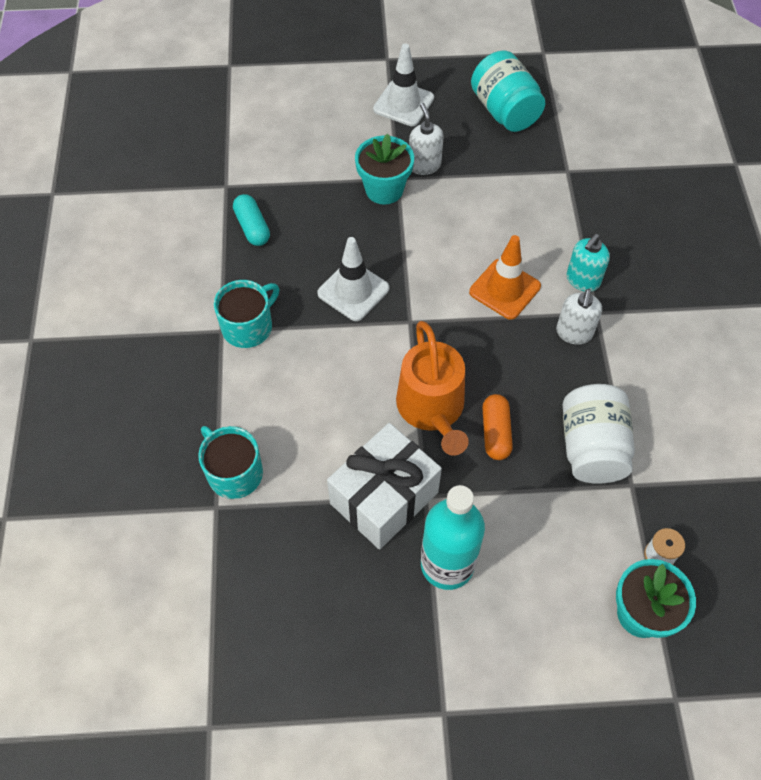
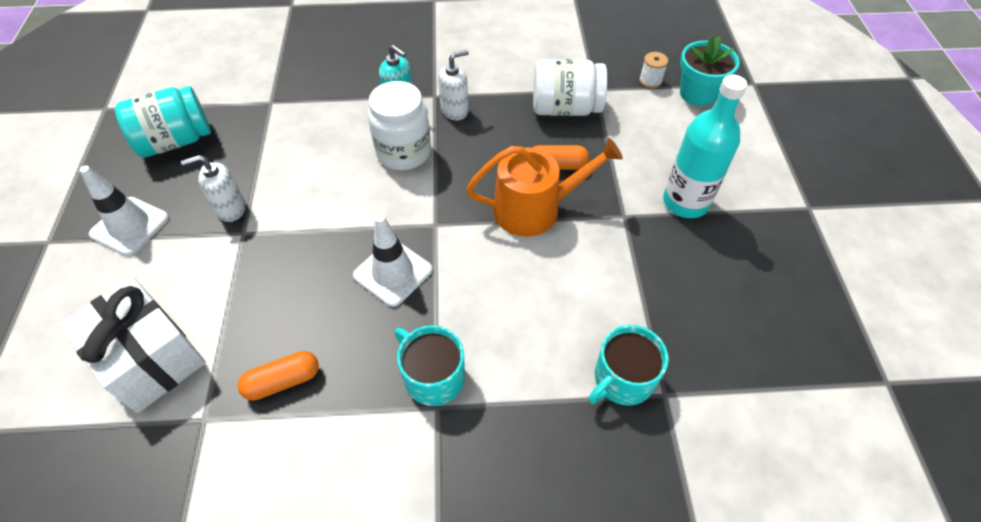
camera: 90 degrees left, 5 degrees down
(252, 227) = (283, 381): turquoise capsule -> orange capsule
(384, 189) = (256, 245): turquoise flower pot -> none
(384, 498) = (631, 246): white gift -> white gift (150, 358)
(504, 289) = (404, 152): orange traffic cone -> white jar
(574, 333) = (455, 110): white soap dispenser -> white soap dispenser turned 45 degrees counterclockwise

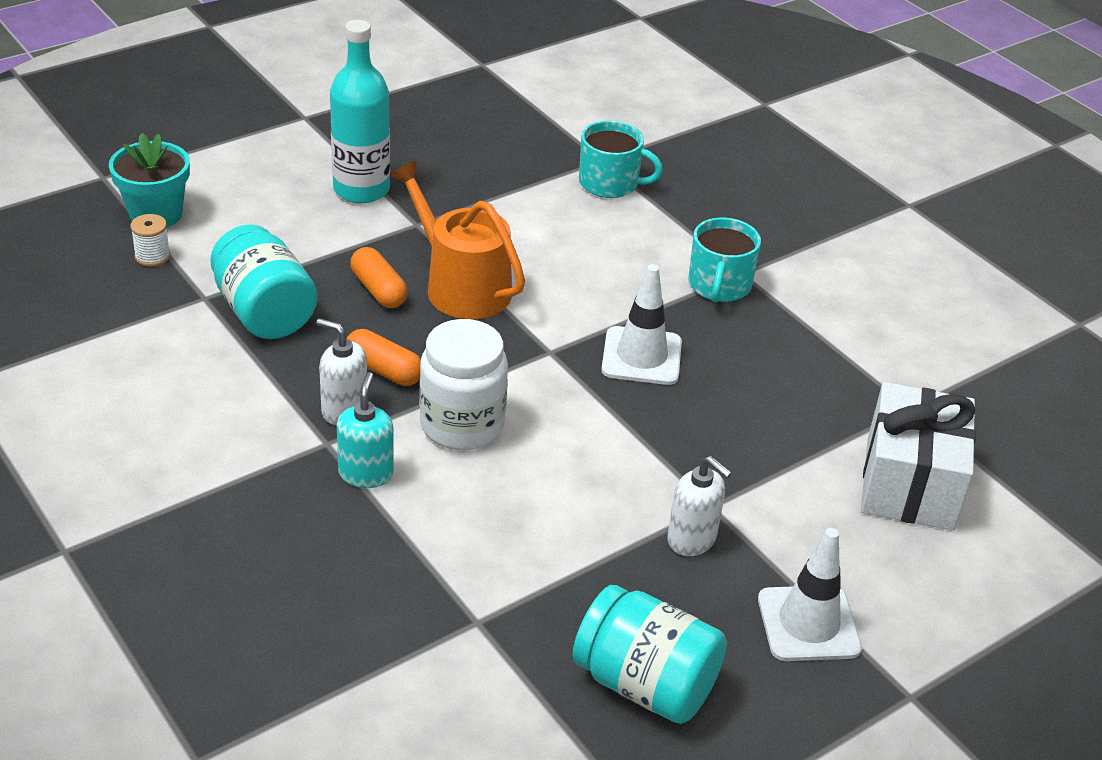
camera: 125 degrees left, 15 degrees down
(283, 381) = (824, 375): orange capsule -> orange capsule (384, 370)
(565, 108) = (264, 312): white jar -> turquoise jar

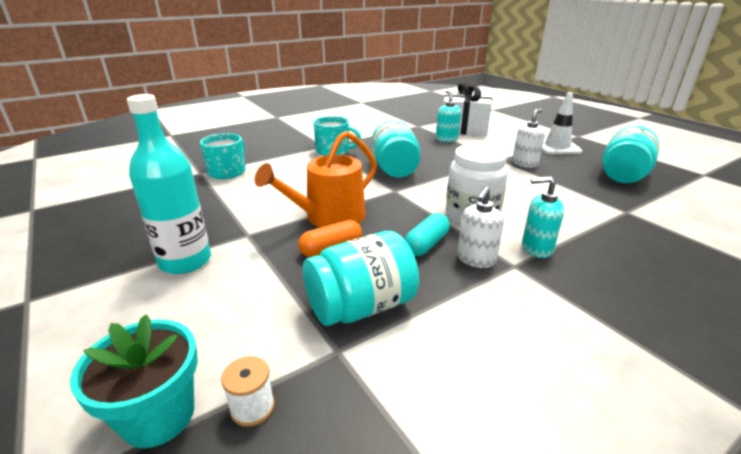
camera: 85 degrees left, 10 degrees down
(384, 370) = (426, 244): orange capsule -> turquoise capsule
(641, 356) = (395, 169): white traffic cone -> turquoise jar
(823, 443) = (446, 139): none -> turquoise soap dispenser

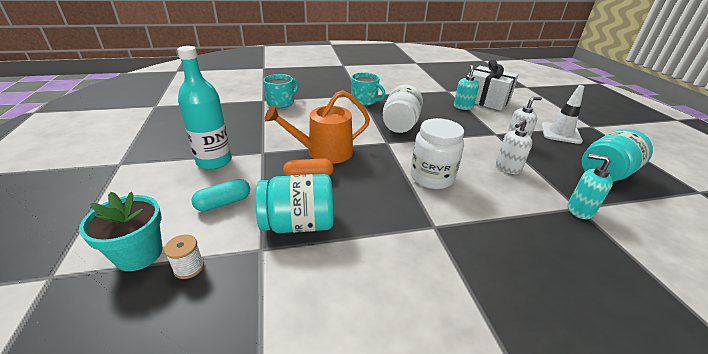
camera: 20 degrees right, 5 degrees up
(395, 169) = (400, 124): turquoise jar -> white jar
(426, 244) = (378, 191): turquoise capsule -> turquoise capsule (224, 203)
(476, 259) = (407, 213): white soap dispenser -> white soap dispenser (507, 168)
(536, 248) = (464, 218): turquoise soap dispenser -> turquoise soap dispenser (579, 210)

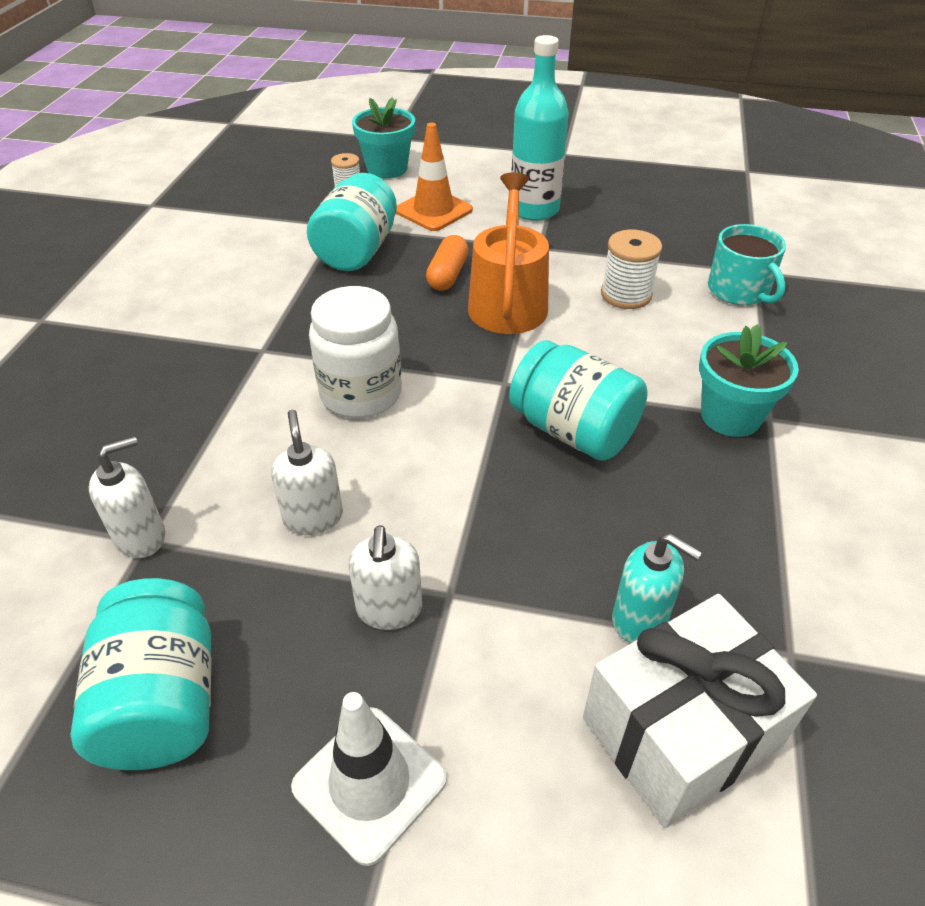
camera: 115 degrees right, 10 degrees up
(224, 203) = (433, 210): turquoise capsule -> orange traffic cone
(298, 124) = (626, 294): none -> white spool
(365, 100) = (730, 416): turquoise mug -> turquoise flower pot
(400, 124) = (573, 430): white jar -> turquoise jar
(579, 210) = (141, 537): turquoise soap dispenser -> white soap dispenser

